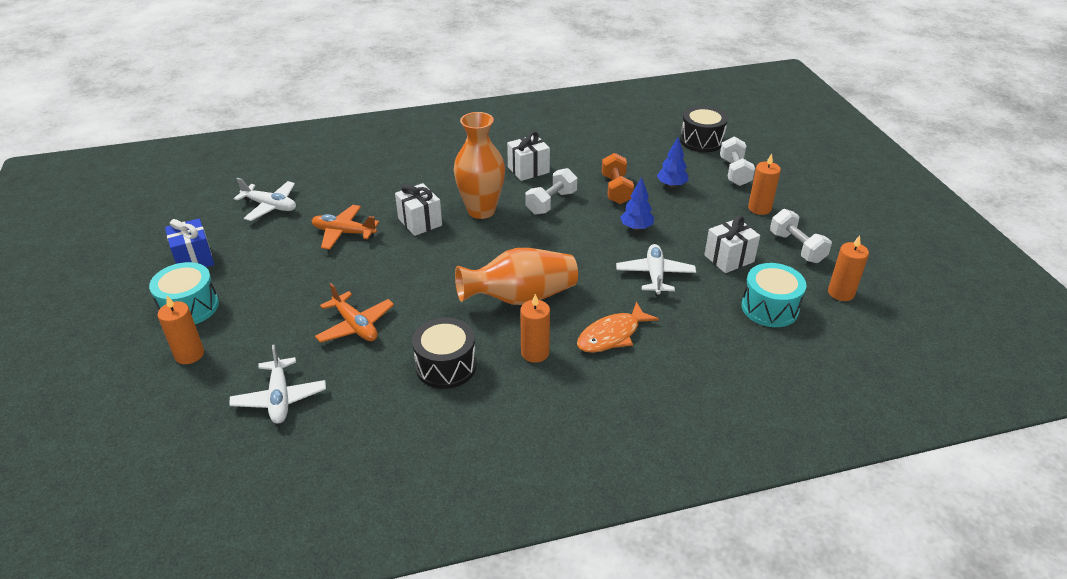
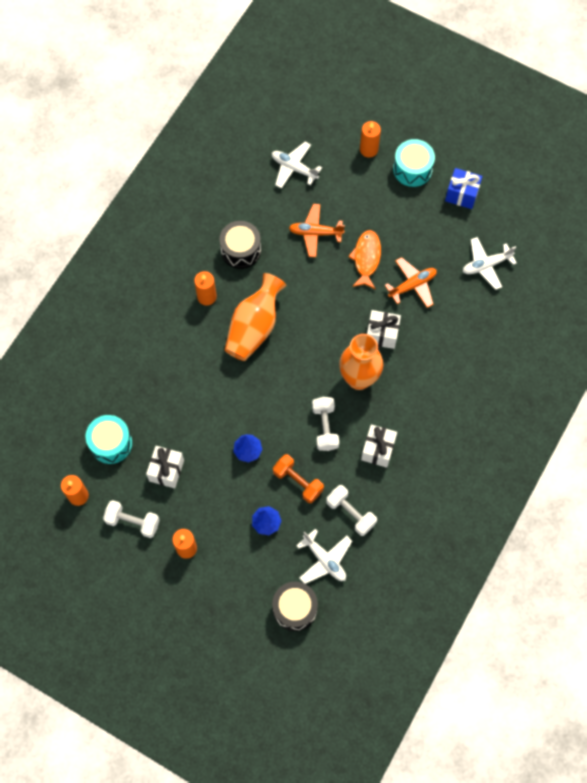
camera: 135 degrees right, 30 degrees up
(612, 335) = (179, 343): orange fish -> orange fish (366, 258)
(655, 275) = (197, 414): white plane -> white plane (324, 560)
(734, 172) = (236, 583): white dumbbell -> white dumbbell (350, 513)

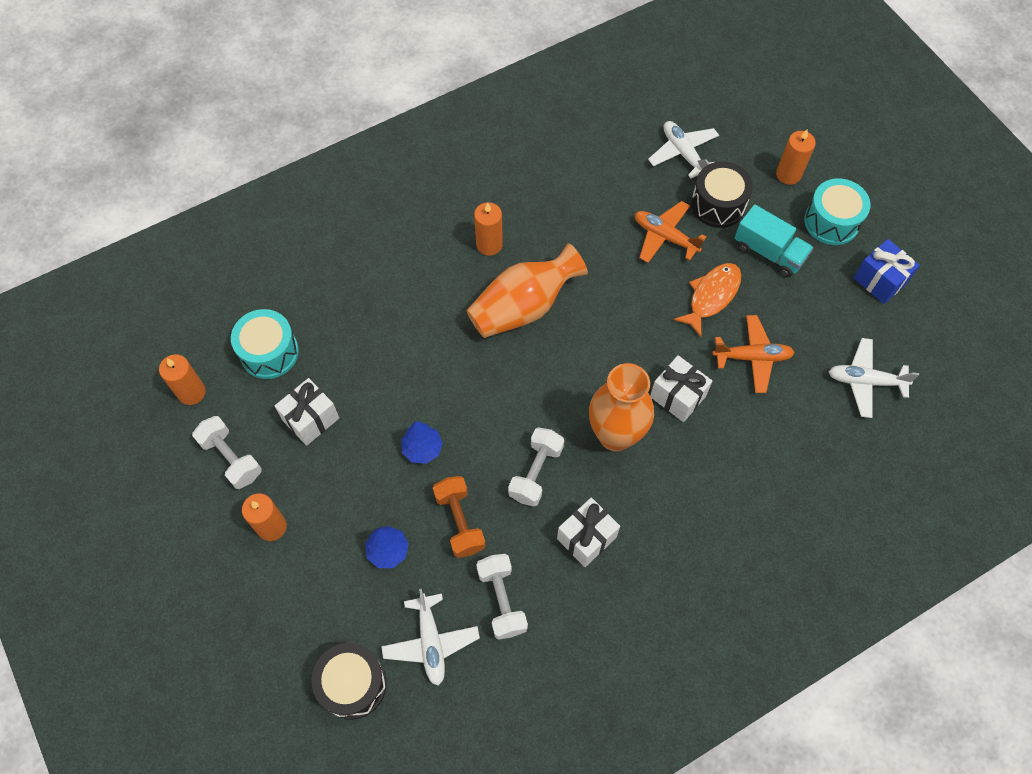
camera: 30 degrees right, 5 degrees down
(241, 250) = (562, 213): black drum -> black drum (718, 204)
(385, 210) = (769, 252): none -> turquoise truck

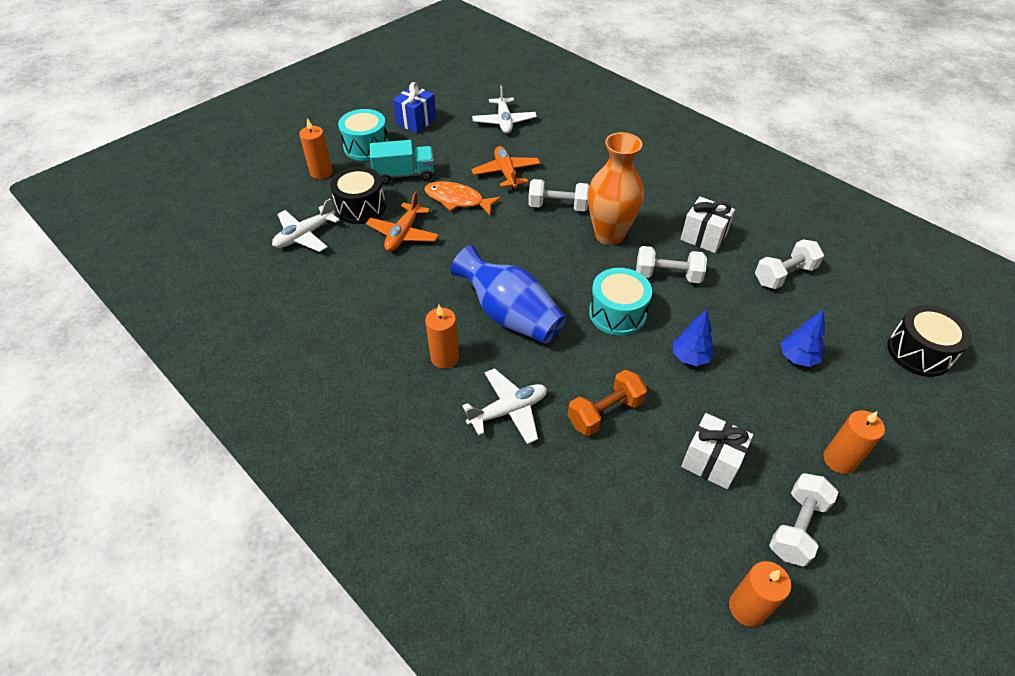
camera: 105 degrees left, 15 degrees down
(269, 352) = (655, 533): turquoise drum -> turquoise drum (617, 313)
(431, 642) = (847, 310): white plane -> white plane (508, 411)
(460, 522) = (739, 315): orange dumbbell -> orange dumbbell (605, 412)
(523, 307) = (510, 315): orange vase -> blue vase
(677, 396) = (558, 206): white gift -> white dumbbell
(769, 252) = (404, 175): turquoise truck -> turquoise truck turned 60 degrees clockwise

